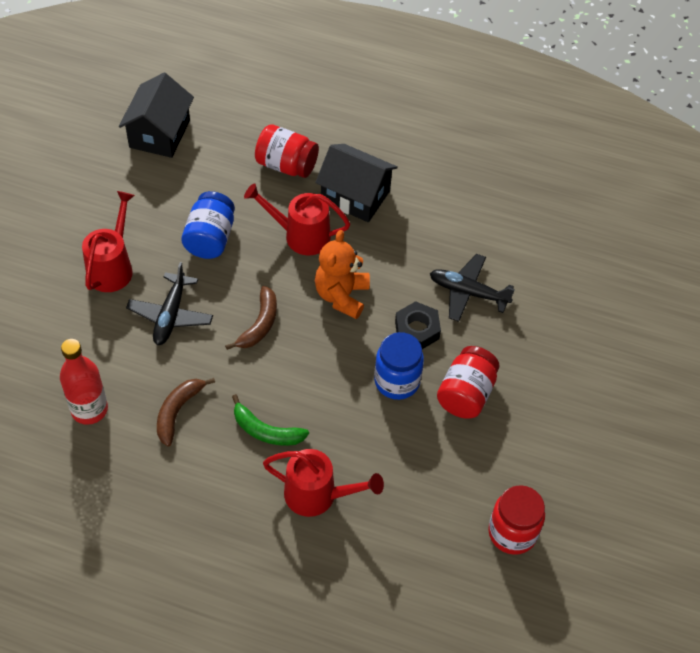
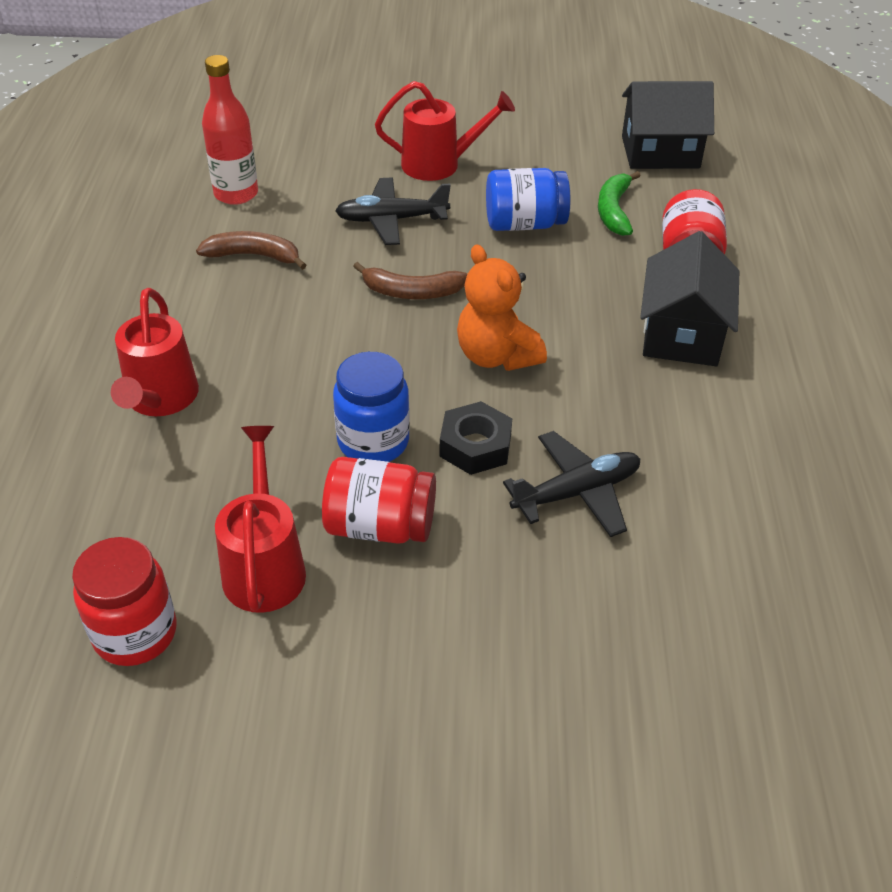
camera: 75 degrees right, 10 degrees down
(266, 431) = (248, 332): green banana -> green banana (614, 211)
(300, 236) = (577, 296): red watering can -> red watering can (264, 565)
(341, 296) = (496, 356): orange teddy bear -> orange teddy bear turned 120 degrees counterclockwise
(468, 292) = (577, 492): black plane -> black plane turned 60 degrees clockwise

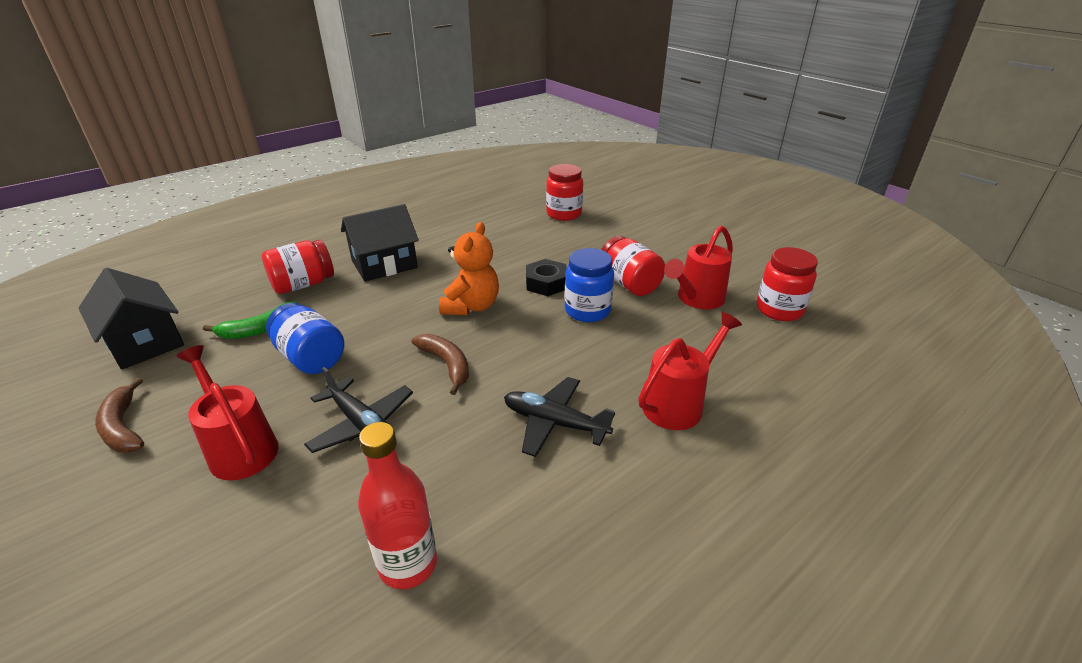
camera: 130 degrees left, 10 degrees down
(254, 256) = (491, 471): brown banana -> brown banana (123, 427)
(577, 492) = (536, 250): black plane -> black plane (554, 423)
(681, 615) = (564, 214): none -> red jar

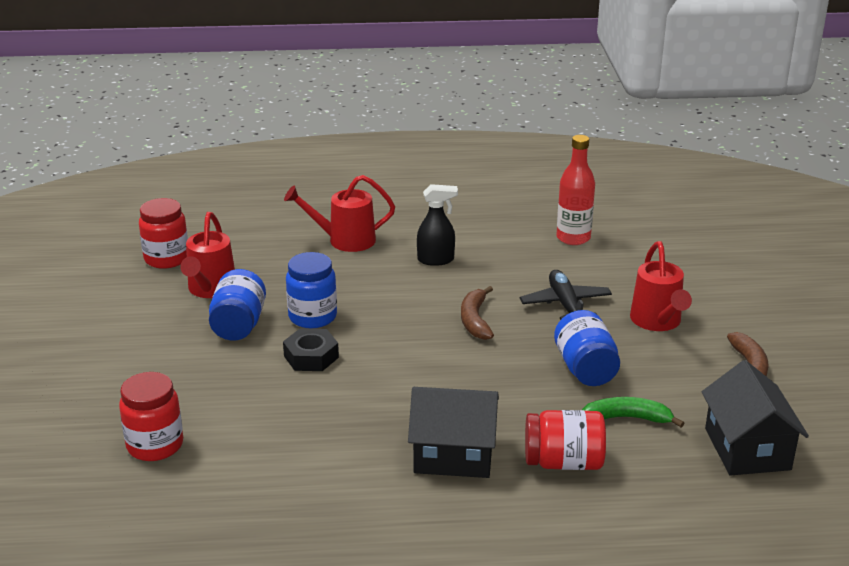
camera: 145 degrees left, 5 degrees down
(471, 306) = (407, 361): orange teddy bear -> none
(554, 423) = (436, 260): black plane -> black spray bottle
(629, 284) = (239, 325): red jar -> blue jar
(696, 299) = (210, 290): red watering can -> red watering can turned 105 degrees clockwise

